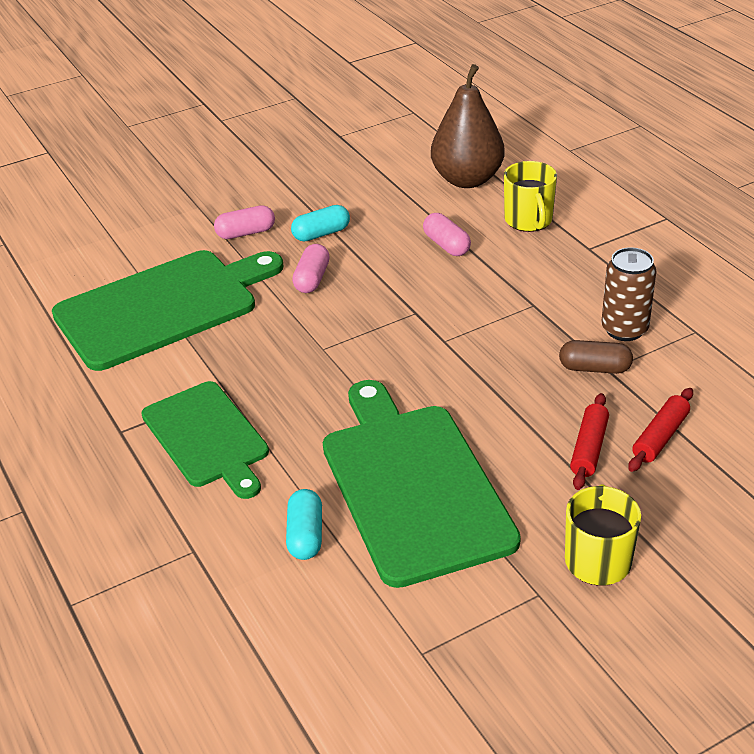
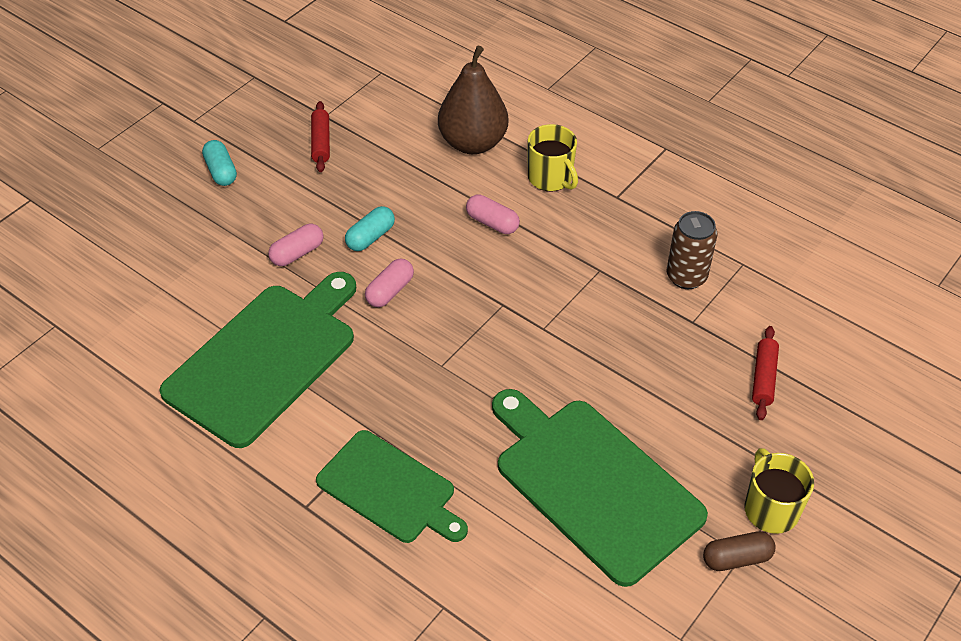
camera: 25 degrees left, 10 degrees up
(305, 535) = (530, 561): turquoise capsule -> turquoise capsule (221, 171)
(312, 279) = (390, 291): pink capsule -> pink capsule turned 45 degrees clockwise
(589, 448) = (714, 405): red rolling pin -> red rolling pin (321, 142)
(594, 368) = (681, 323): brown capsule -> brown capsule (736, 558)

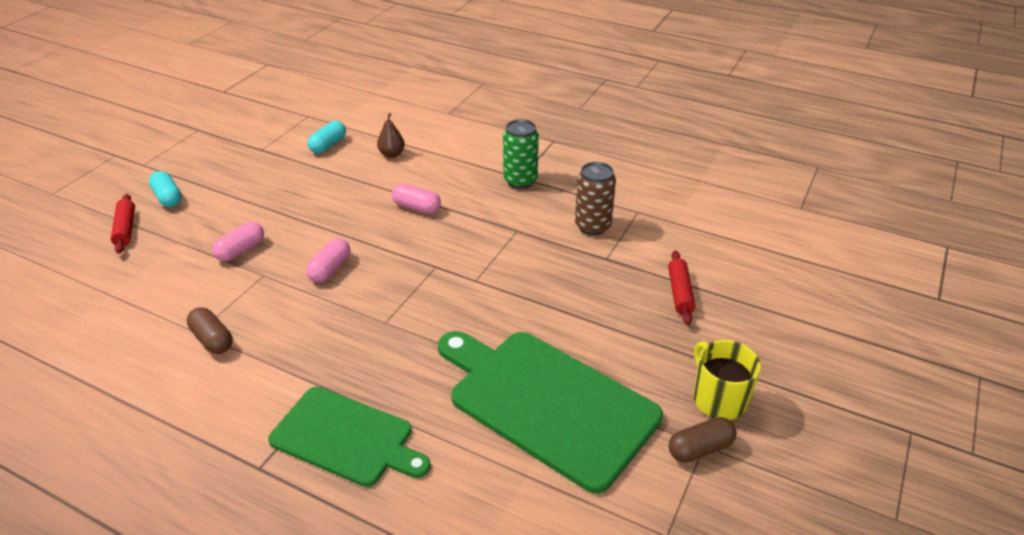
camera: 10 degrees left, 10 degrees down
(265, 359) = (212, 339): green cutting board -> brown capsule
(321, 142) = (259, 167): red rolling pin -> red rolling pin (125, 229)
(370, 237) = (308, 230): turquoise capsule -> turquoise capsule (328, 145)
(473, 143) = (392, 154): brown pear -> brown pear, size x0.46
(550, 178) = (462, 170): yellow mug -> none
(615, 202) = (520, 181): none -> green can

